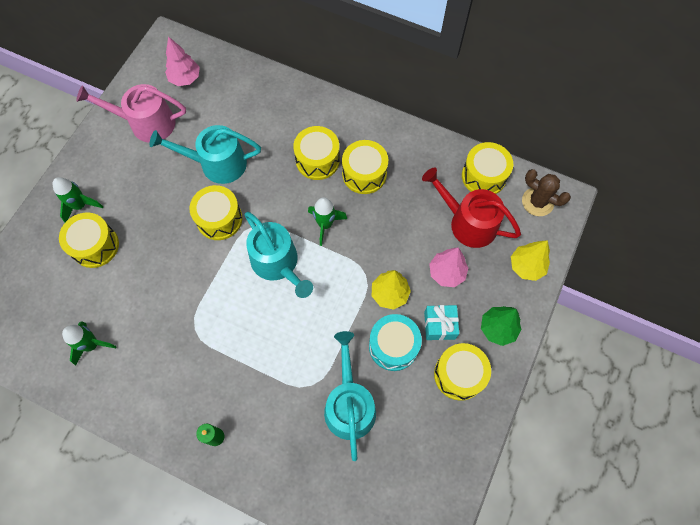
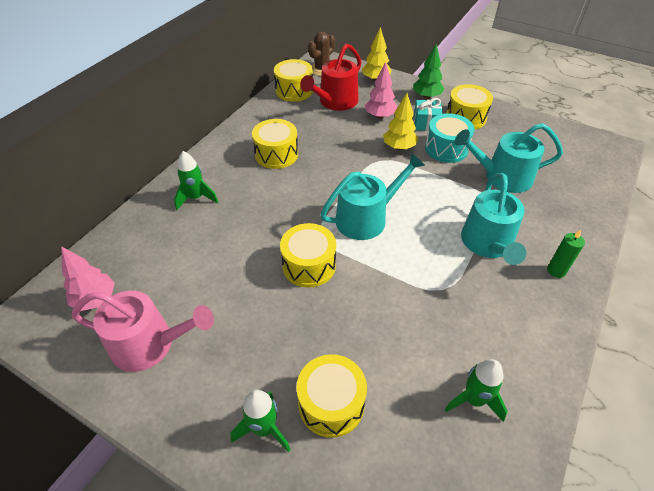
camera: 85 degrees left, 20 degrees down
(146, 123) = (150, 344): pink watering can -> pink watering can turned 90 degrees counterclockwise
(217, 163) = (235, 267): turquoise watering can -> turquoise watering can (488, 244)
(317, 160) = (253, 184): yellow drum -> none
(325, 224) = (327, 182): green rocket -> green rocket (196, 198)

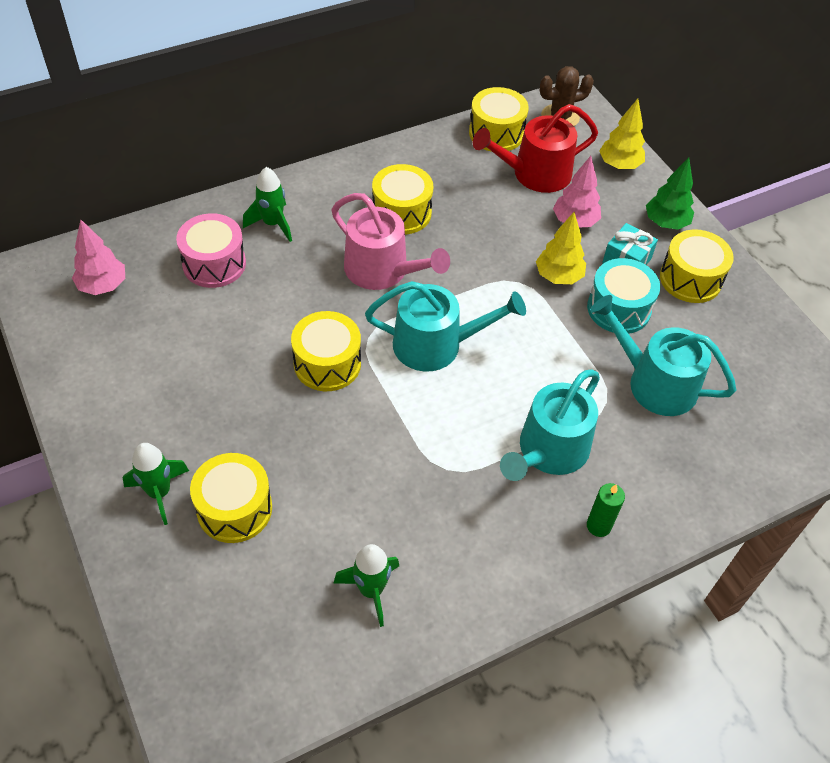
camera: 30 degrees right, 5 degrees up
(150, 344) = (120, 357): pink watering can -> pink watering can (382, 270)
(174, 242) = (214, 264): none -> pink drum

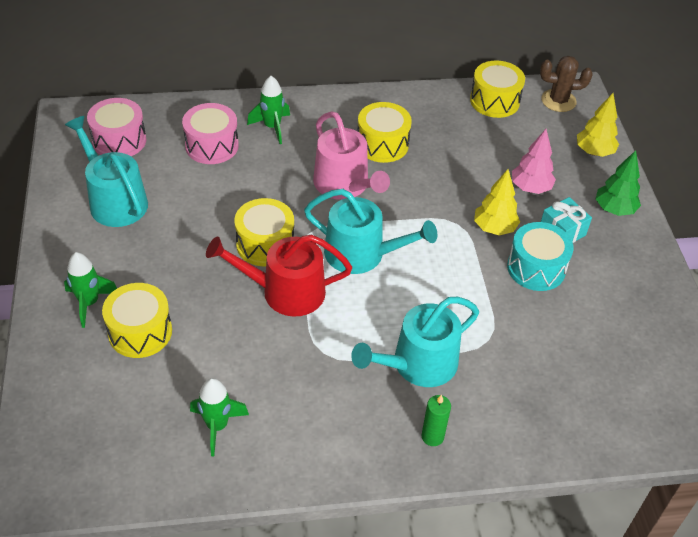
camera: 20 degrees right, 5 degrees down
(103, 286) = (119, 140): pink tree -> pink drum
(535, 174) = (513, 141): red watering can -> red watering can (285, 292)
(654, 382) = (539, 336): turquoise watering can -> turquoise watering can (114, 200)
(690, 279) = (615, 261): yellow drum -> none

